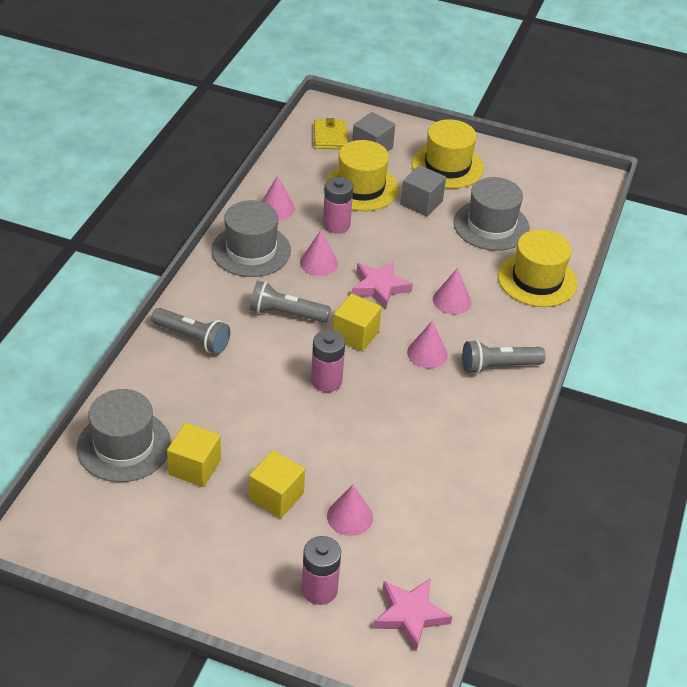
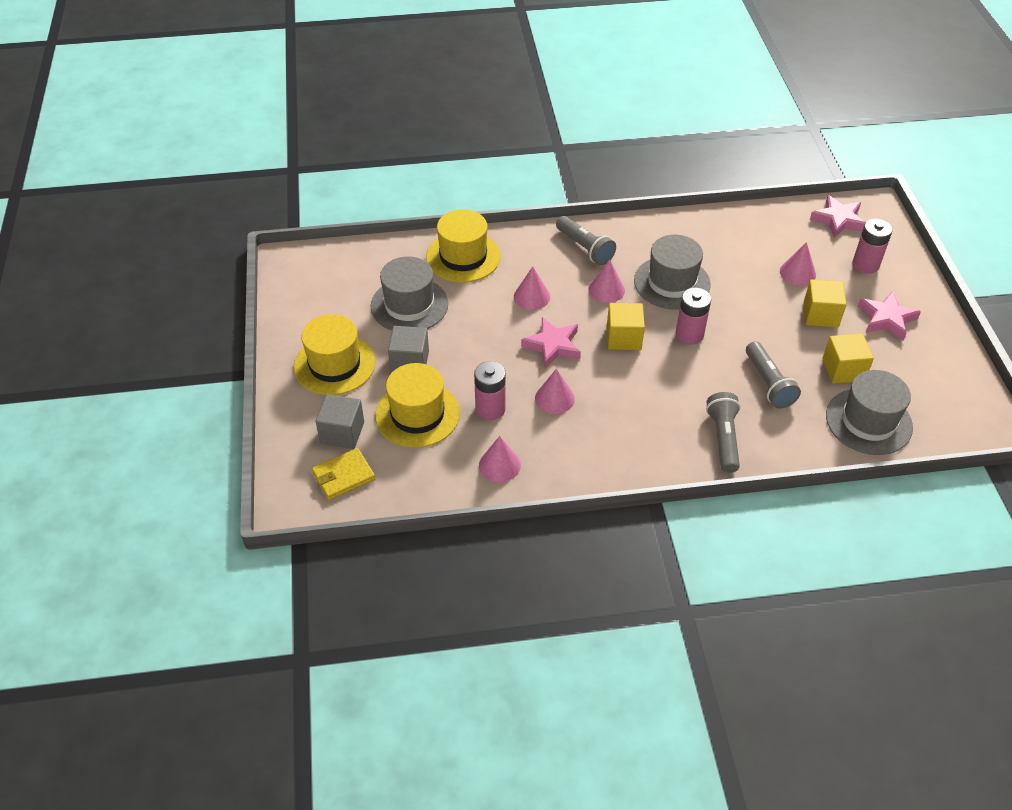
camera: 115 degrees left, 5 degrees up
(228, 550) = (886, 319): none -> pink star
(251, 250) = (578, 454): grey hat -> grey hat (672, 282)
(286, 313) = (638, 391): grey flashlight -> grey flashlight (768, 383)

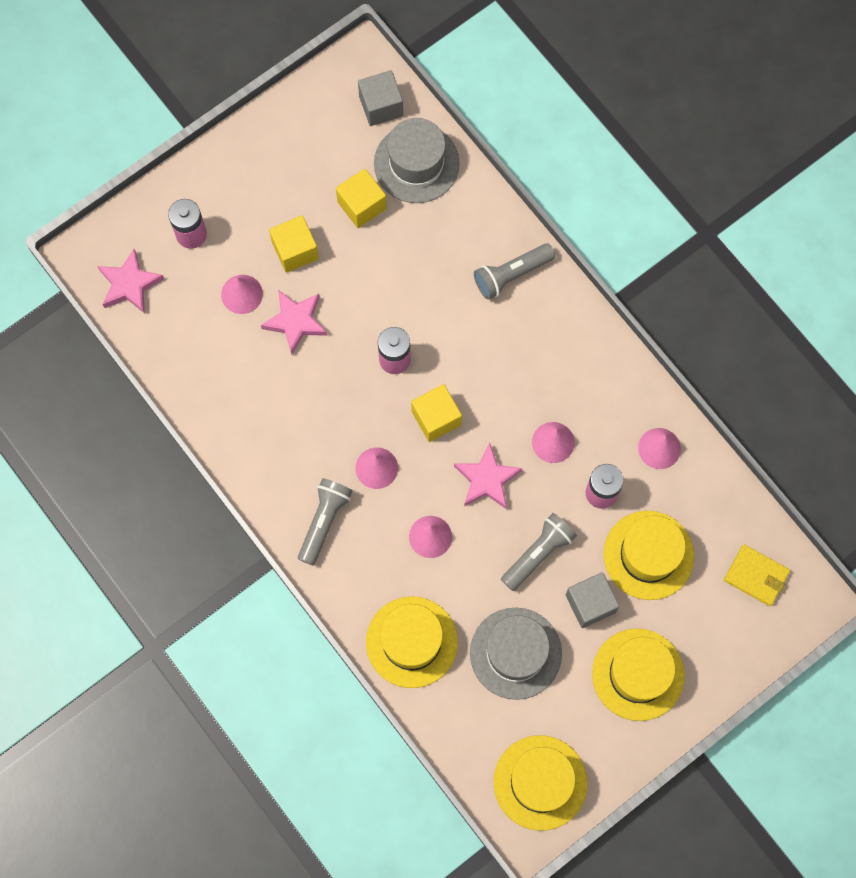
camera: 120 degrees left, 25 degrees up
(311, 279) = (540, 782): none -> yellow hat
(342, 432) = (711, 610): grey cube -> grey cube (381, 106)
(672, 282) = (328, 409): grey hat -> none
(768, 383) = (419, 263): grey flashlight -> grey flashlight (538, 554)
(886, 319) = (266, 189): pink star -> pink star (295, 322)

